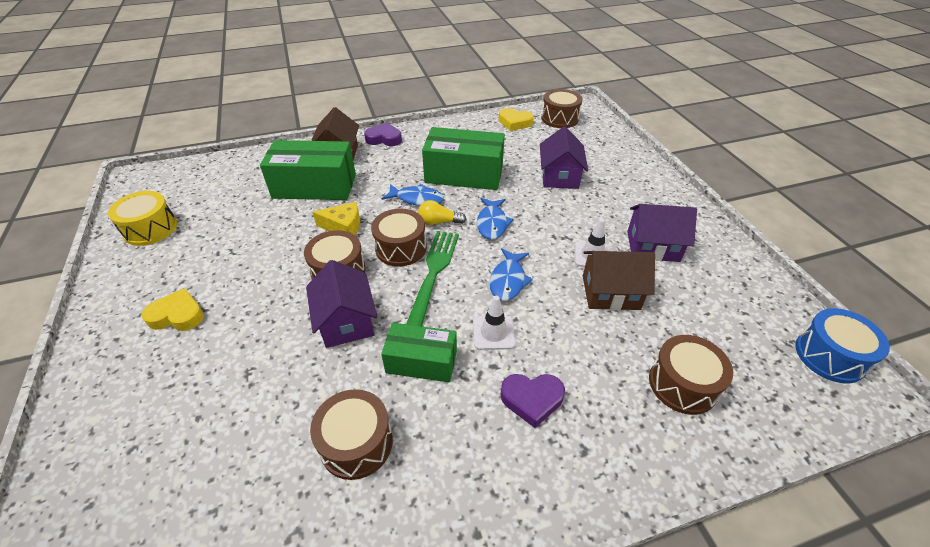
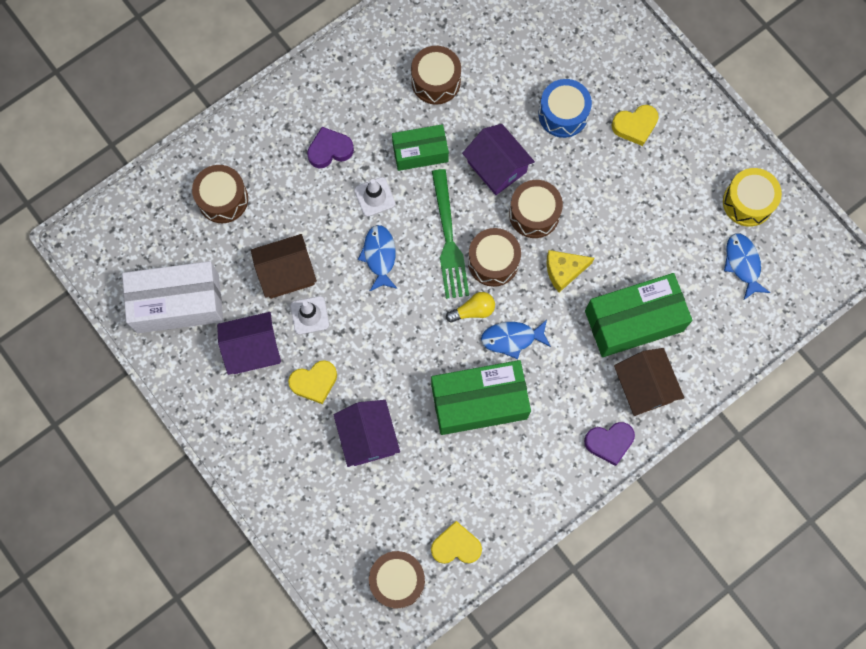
camera: 160 degrees right, 30 degrees up
(492, 223) = (418, 327): blue fish -> blue fish (743, 264)
(597, 213) = (314, 382): none -> yellow heart
(734, 298) = (178, 303): none -> white box
(829, 356) = (108, 264): blue drum -> blue drum (563, 114)

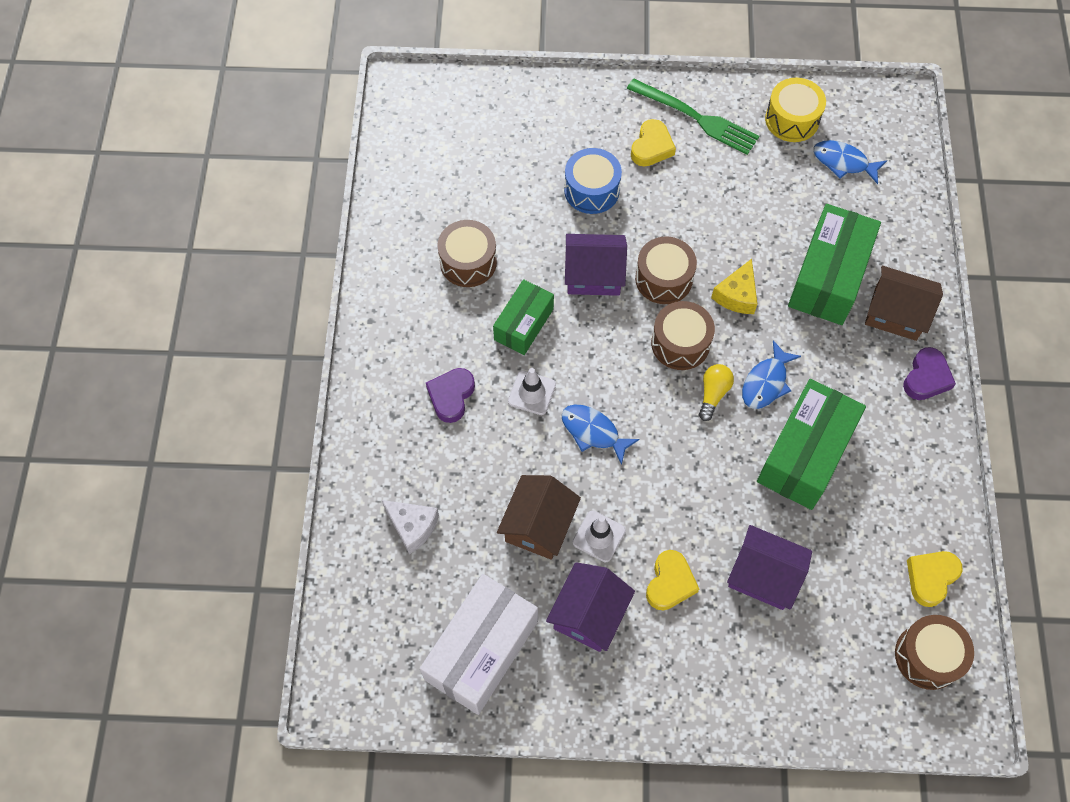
camera: 50 degrees left, 10 degrees down
(223, 199) = (412, 526): brown drum -> white cheese
(449, 240) = (628, 363): green fork -> green fork (697, 118)

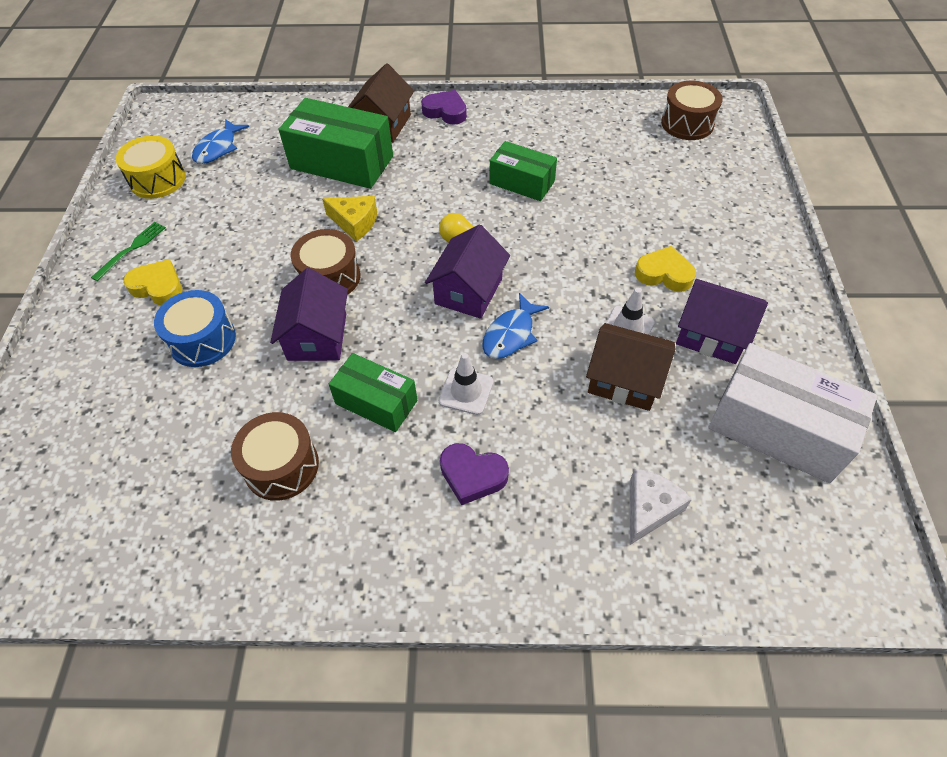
camera: 90 degrees left, 10 degrees down
(680, 343) = (407, 264): brown drum -> none
(697, 118) = (132, 249): green fork -> green fork, size x0.56
(763, 576) = (642, 211): purple house -> purple house (468, 291)
(766, 382) = (451, 205): blue fish -> none
(805, 454) = (522, 182): green box -> green box, size x0.61
(931, 578) = (622, 118): yellow heart -> none

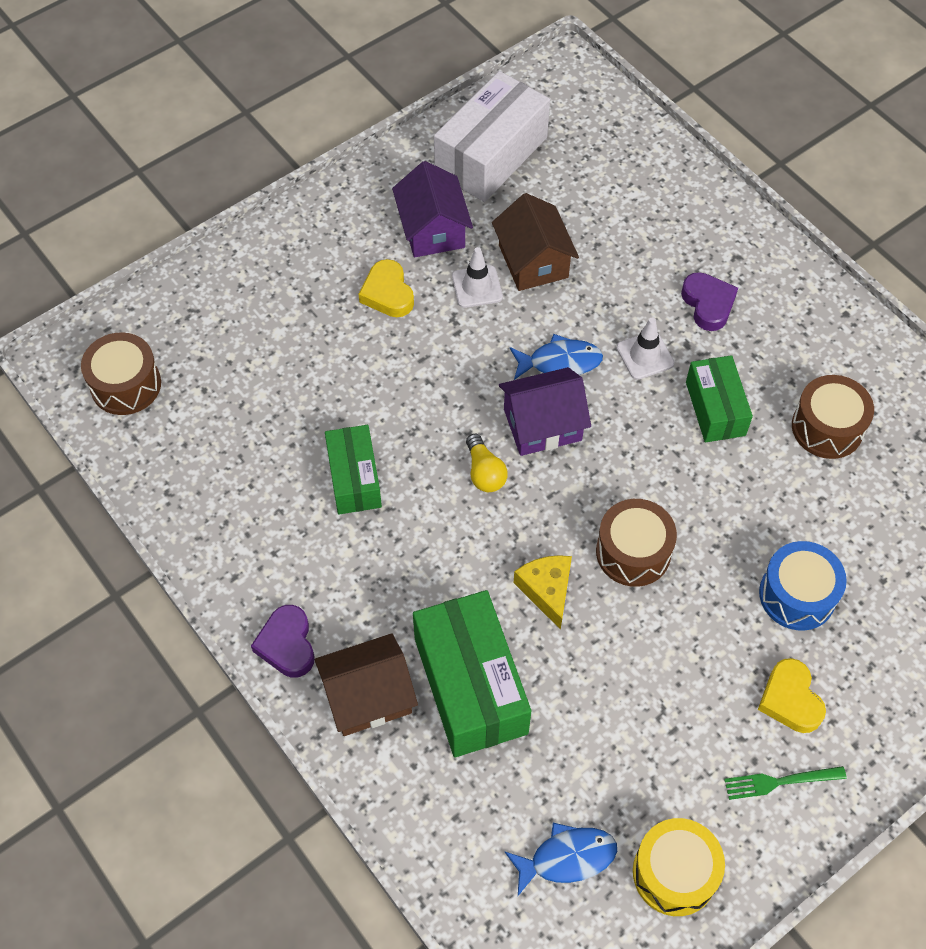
camera: 130 degrees left, 5 degrees up
(317, 336) = (702, 504): purple house -> none
(649, 509) = (629, 194): white cheese -> none
(777, 428) = (491, 155): white box -> white box turned 45 degrees clockwise

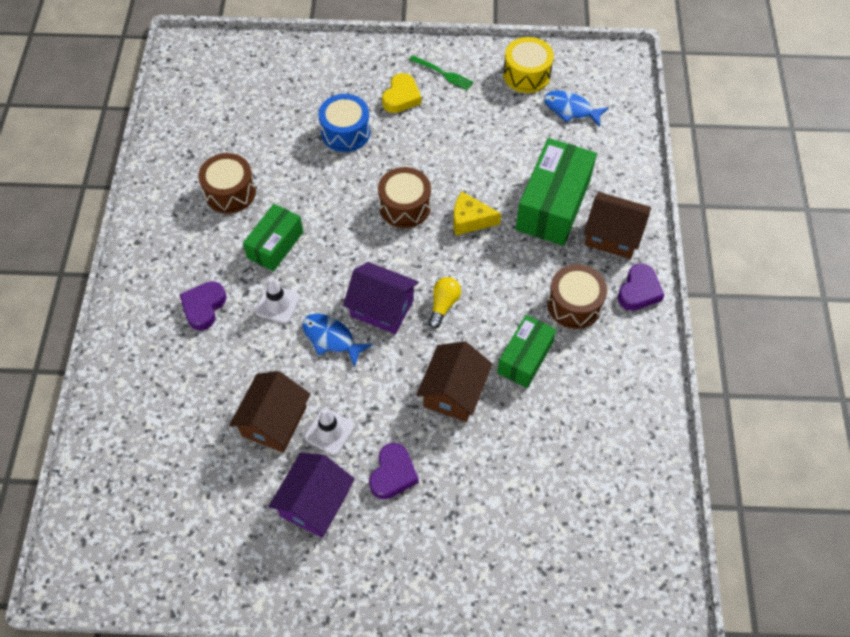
camera: 140 degrees left, 0 degrees up
(126, 385) = (633, 542): brown drum -> brown drum (574, 304)
(388, 293) = (393, 474): yellow heart -> purple heart
(396, 396) = (453, 392): none -> brown house
(491, 155) = (210, 536): white box -> none
(547, 590) = (470, 220): yellow cheese -> yellow cheese turned 75 degrees clockwise

